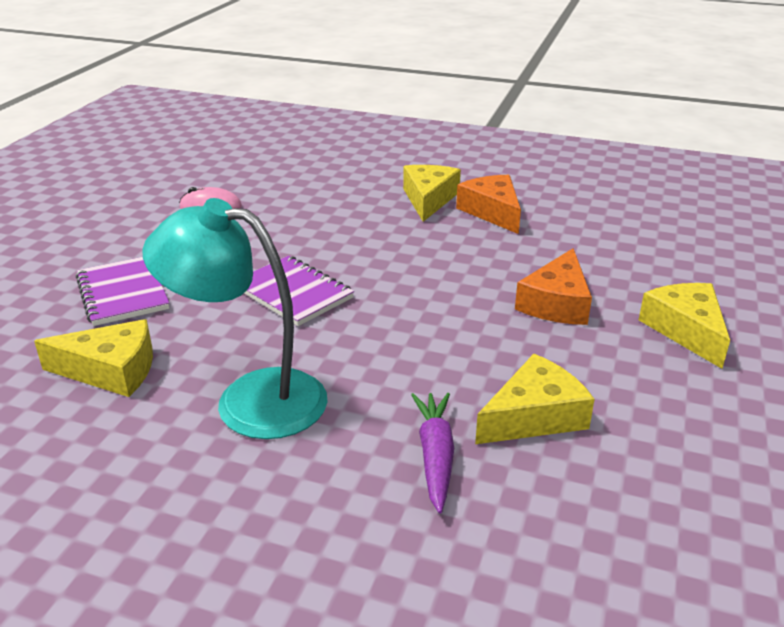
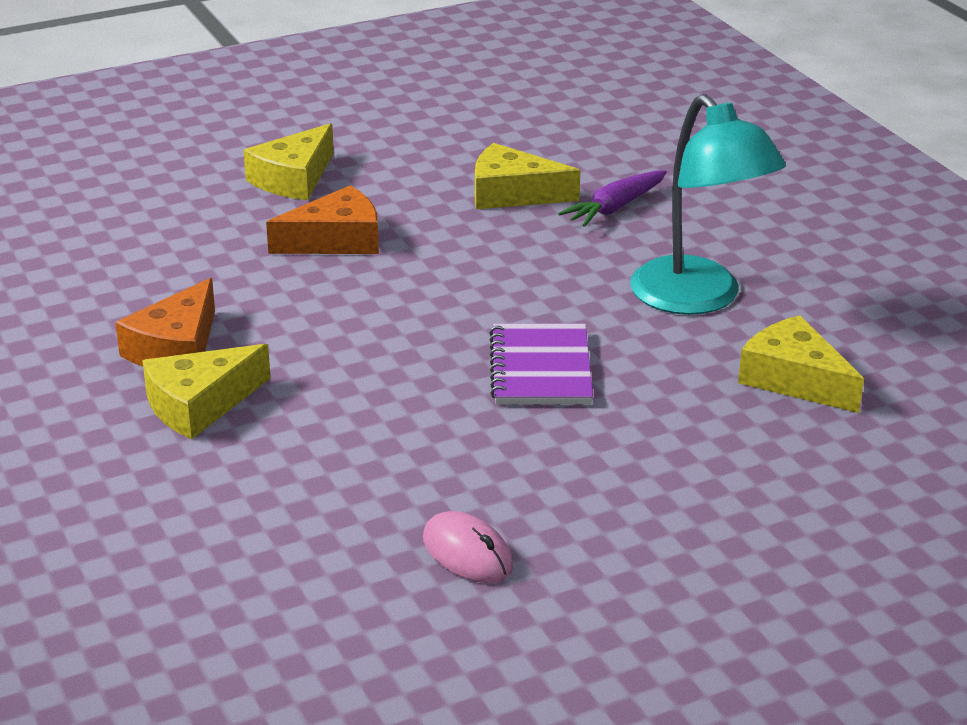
camera: 135 degrees left, 0 degrees up
(122, 293) = (714, 463): purple notebook -> none

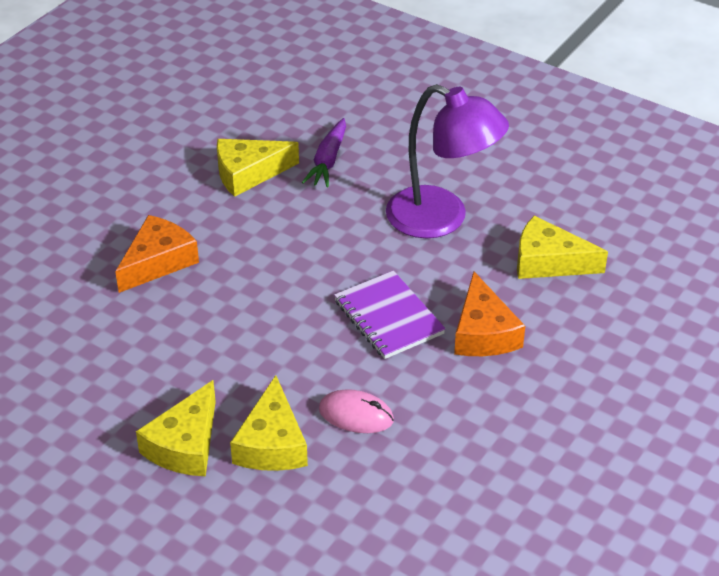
camera: 30 degrees left, 10 degrees up
(176, 348) = (125, 404): orange cheese -> orange cheese (483, 332)
(294, 179) = (78, 216): yellow cheese -> yellow cheese (272, 443)
(467, 553) = (462, 484): pink mouse -> pink mouse (356, 415)
(698, 299) = (441, 219): turquoise lamp -> purple lamp

